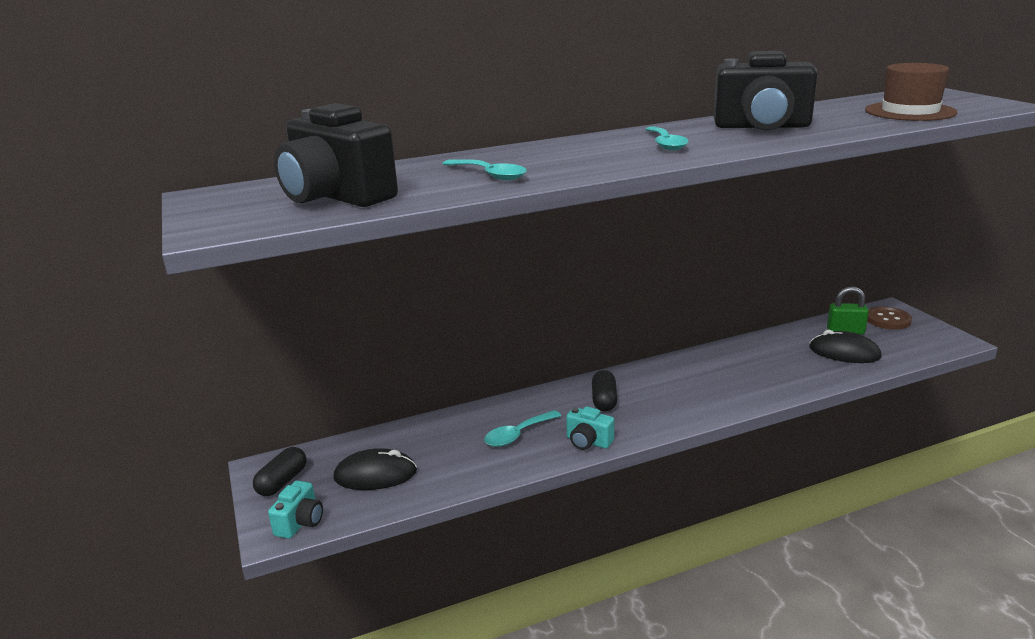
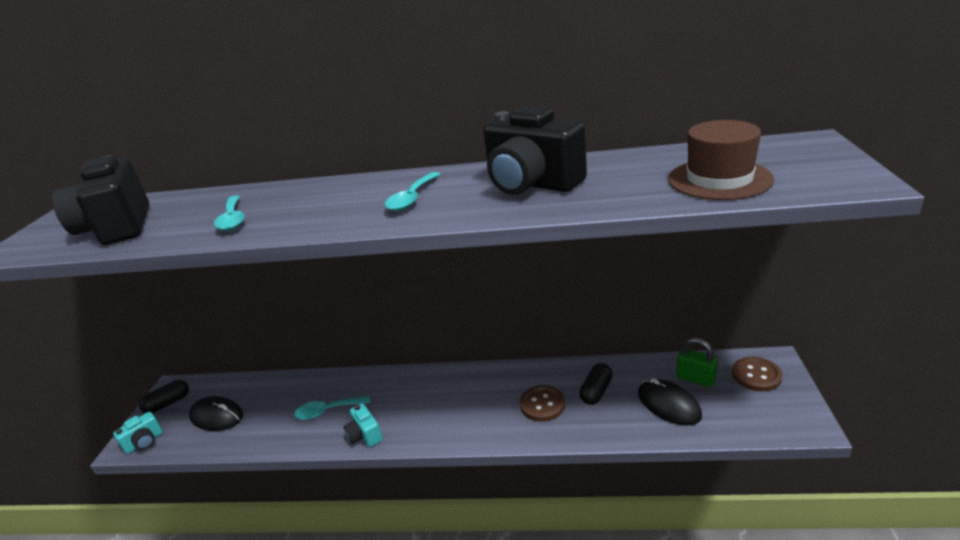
camera: 30 degrees right, 5 degrees up
(604, 400) = (416, 396): black capsule -> black capsule (596, 391)
(738, 377) = (542, 404): none -> brown button

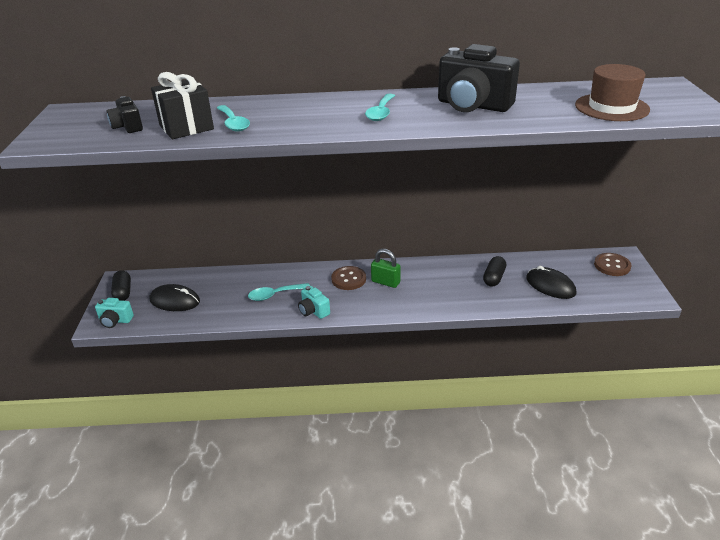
camera: 10 degrees left, 5 degrees up
(117, 227) = (128, 127): black camera -> black camera, size x0.50
(144, 442) = (115, 321): turquoise camera -> turquoise camera turned 60 degrees clockwise
(168, 403) = (123, 292): black capsule -> black capsule turned 60 degrees counterclockwise
(178, 226) = (186, 127): none -> black gift
(542, 404) = (453, 287): brown button -> brown button (348, 279)
(695, 378) = (568, 268): green padlock -> green padlock (385, 282)

